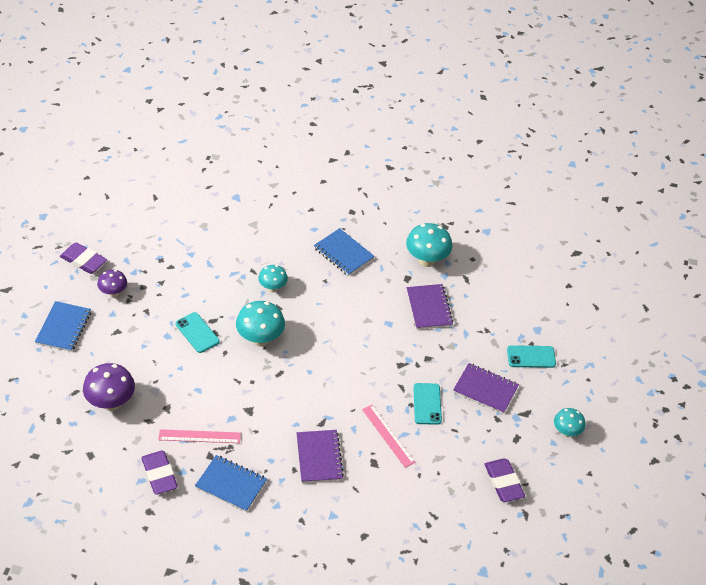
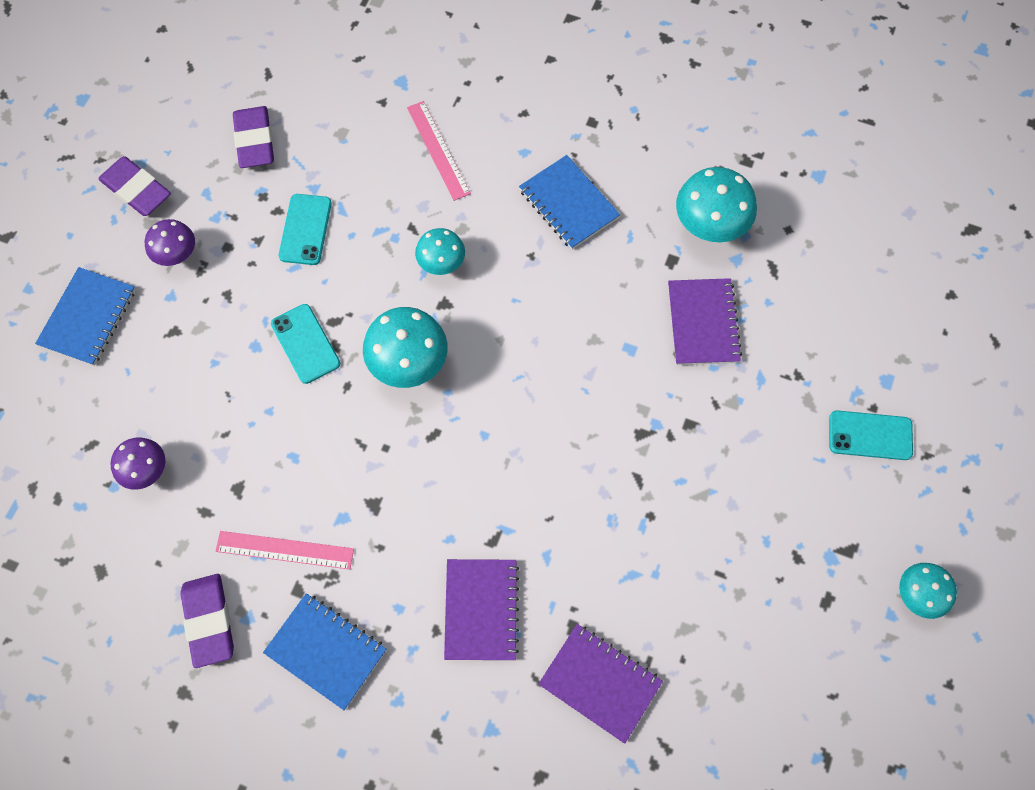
camera: 10 degrees right, 20 degrees up
(111, 403) = (147, 471): purple mushroom -> purple mushroom, size x0.62
(388, 435) = (604, 575): pink ruler -> pink ruler (438, 150)
(427, 404) = (678, 517): turquoise phone -> turquoise phone (305, 229)
(485, 389) = (783, 496): purple notebook -> purple notebook (600, 683)
(503, 482) = (795, 690): purple eraser -> purple eraser (255, 141)

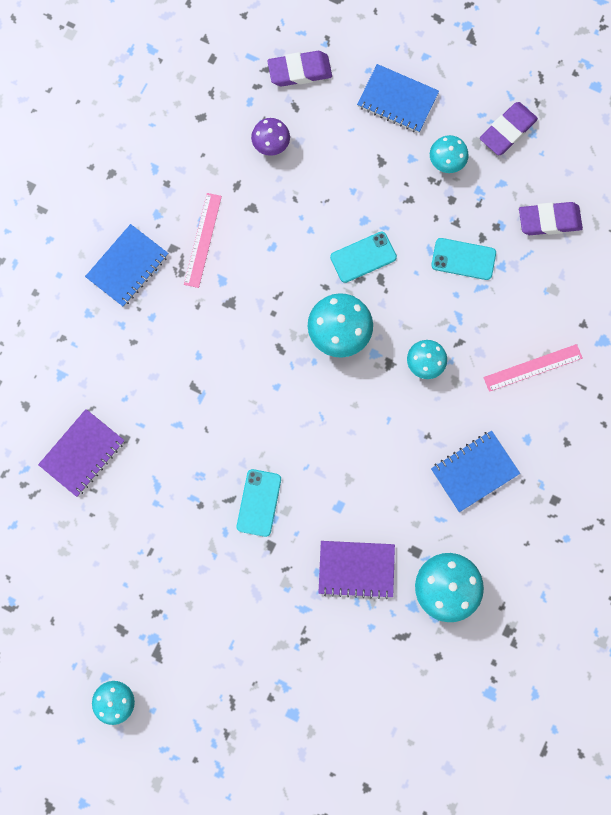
camera: 95 degrees right, 10 degrees up
(177, 256) = (446, 163): purple mushroom -> turquoise mushroom
(209, 621) = (158, 189): purple eraser -> purple eraser (299, 71)
(481, 610) = (144, 374): purple notebook -> none
(870, 435) = (247, 690): turquoise phone -> turquoise phone (259, 502)

